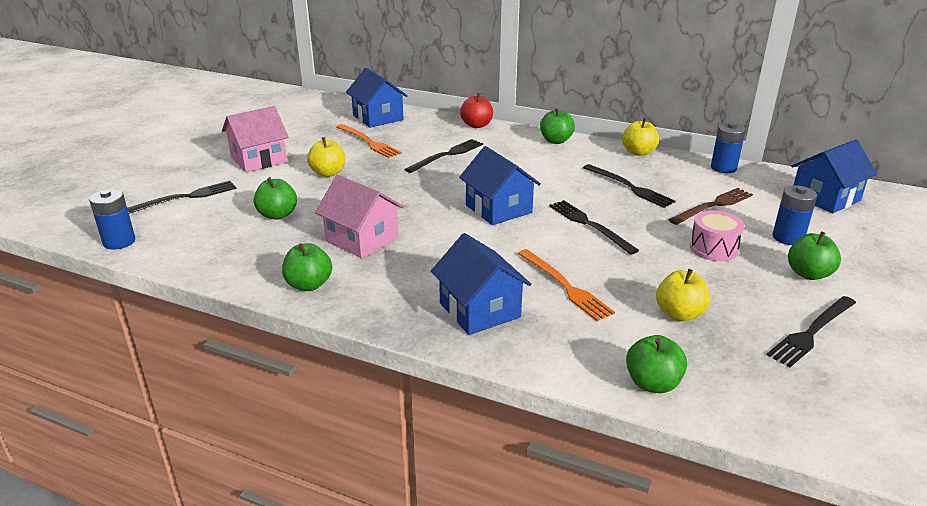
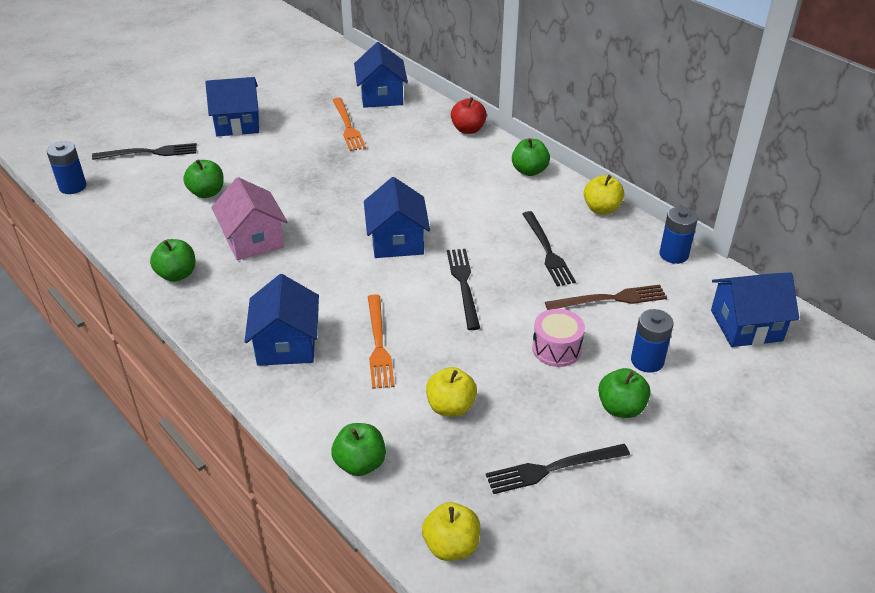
camera: 25 degrees right, 10 degrees up
(258, 160) = (237, 124): pink house -> blue house
(328, 173) = (283, 155): yellow apple -> yellow apple (451, 546)
(447, 155) = (406, 162): black fork -> none

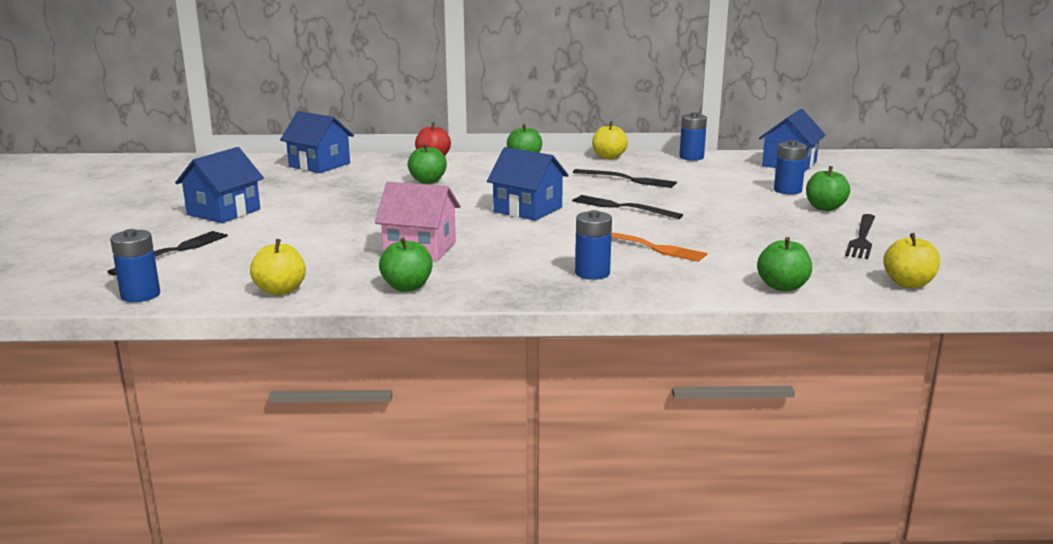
camera: 50 degrees left, 20 degrees down
(207, 193) = (304, 247): green apple -> green apple (427, 181)
(286, 344) = (592, 273): blue house -> blue battery
(348, 126) = (333, 183): orange fork -> none
(450, 407) = (757, 246): yellow apple -> yellow apple (280, 290)
(556, 349) = (739, 205): pink drum -> none
(610, 299) = (709, 181): brown fork -> none

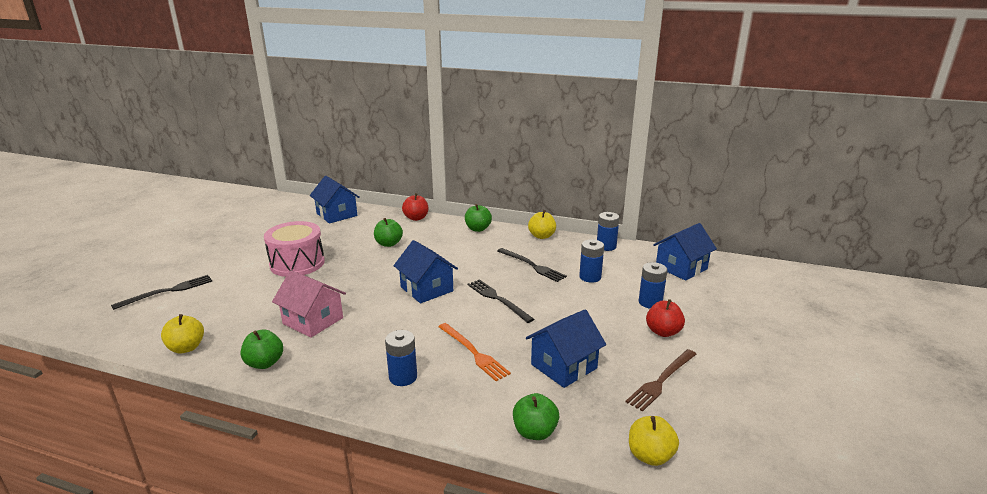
camera: 20 degrees right, 5 degrees up
(140, 295) = (107, 333): blue battery -> blue battery (590, 277)
(223, 212) = (234, 255): blue house -> blue house (563, 366)
(327, 209) = (297, 263): none -> pink drum
(825, 208) = (663, 332): green apple -> red apple
(862, 238) = (661, 380): black fork -> brown fork

